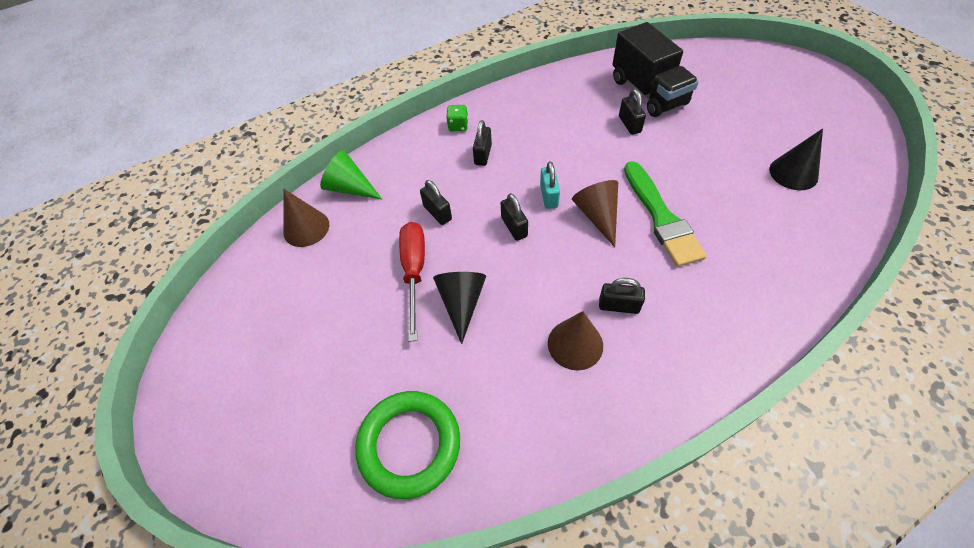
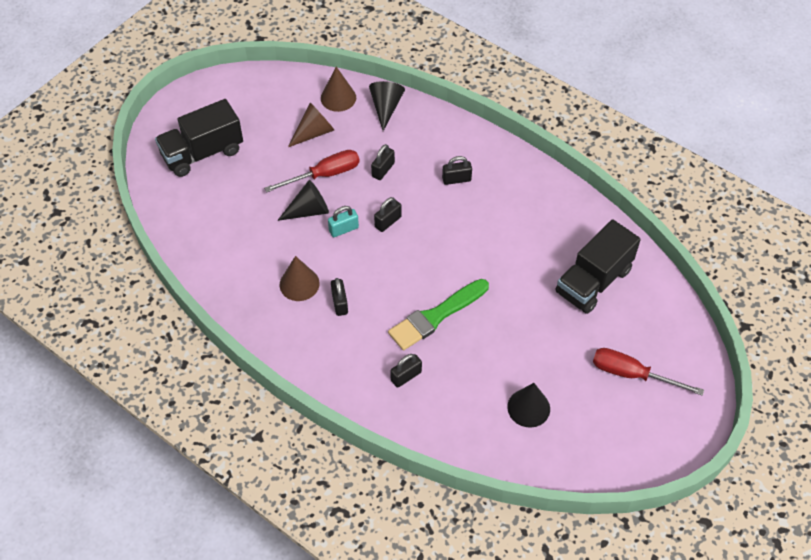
camera: 65 degrees right, 0 degrees up
(295, 413) = (202, 153): none -> black truck
(350, 188) = (386, 107): green cone -> black cone
(409, 445) = (202, 216): green ring -> none
(458, 126) = (483, 152): green dice -> none
(549, 196) = (428, 236): turquoise padlock -> turquoise padlock (343, 229)
(597, 216) = (420, 273): brown cone -> brown cone (314, 132)
(629, 124) = (540, 275): black padlock -> black padlock (406, 376)
(760, 95) = (632, 374): none -> red screwdriver

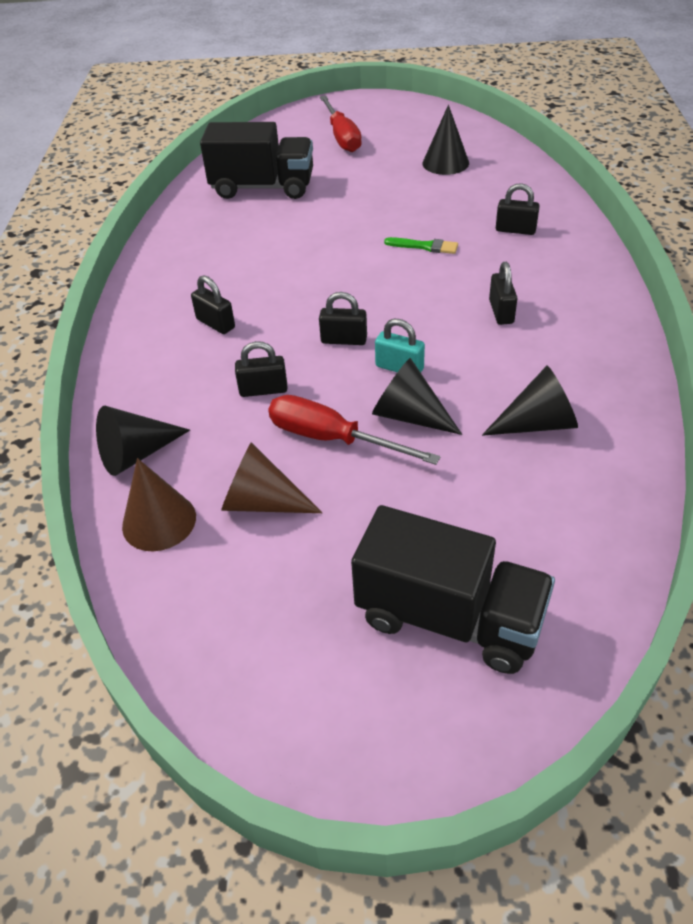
camera: 125 degrees left, 10 degrees down
(253, 252) = (537, 424): none -> black cone
(299, 284) = (522, 355): brown cone -> none
(339, 303) = (501, 312): black padlock -> black padlock turned 45 degrees counterclockwise
(436, 316) = (424, 246): green brush -> green brush, size x0.49

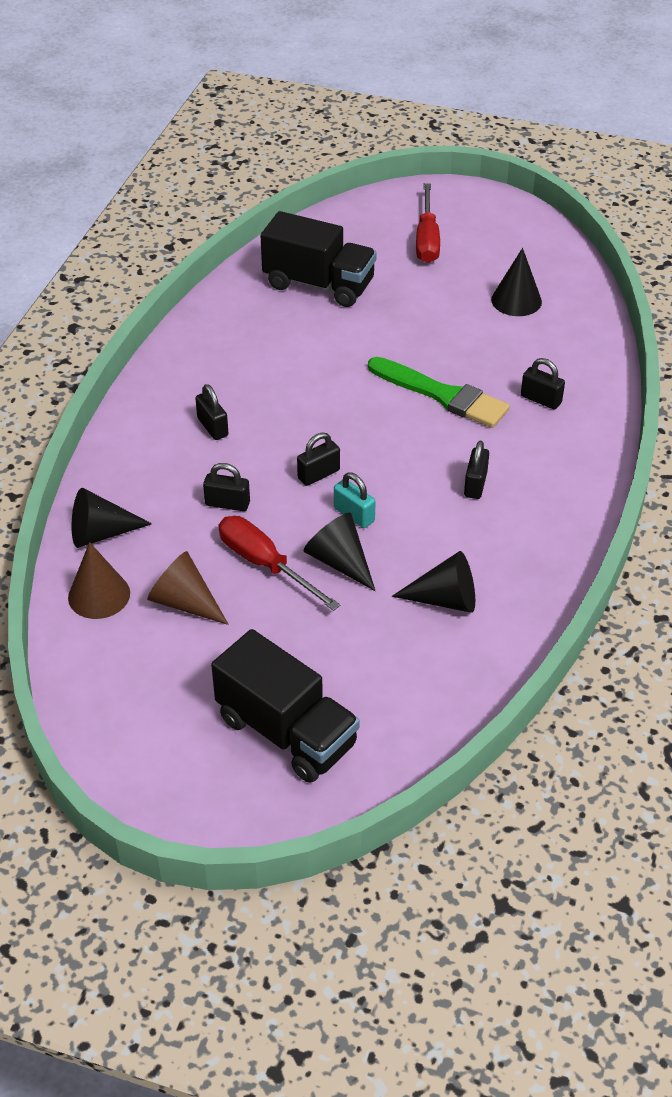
camera: 15 degrees right, 0 degrees up
(344, 340) = (318, 474): black padlock -> black padlock turned 60 degrees counterclockwise
(424, 246) = (442, 395): green brush -> green brush, size x2.06

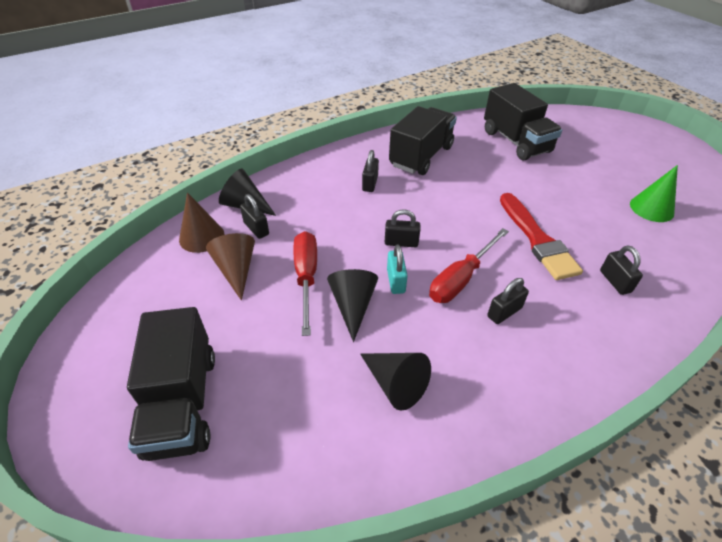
camera: 40 degrees right, 0 degrees up
(227, 503) = (328, 228): black padlock -> black padlock (256, 228)
(233, 360) = (421, 156): none -> black truck
(427, 239) = (613, 148): red screwdriver -> red screwdriver (461, 279)
(442, 395) = (537, 239): green brush -> red brush
(516, 300) = (651, 208): black cone -> green cone

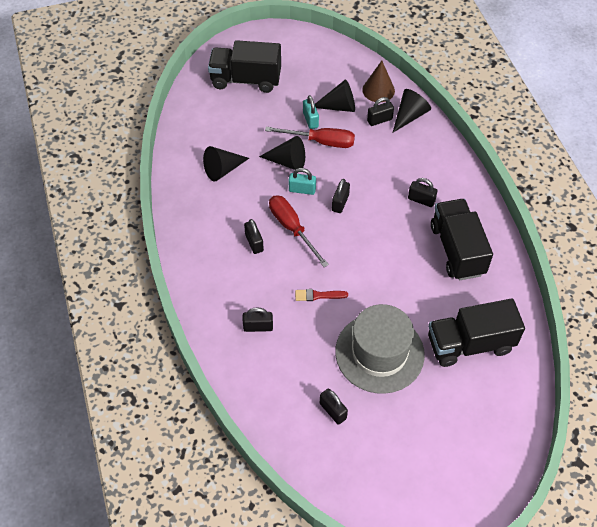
camera: 105 degrees right, 10 degrees up
(236, 270) = (338, 106): brown cone -> black cone
(267, 295) = (310, 120): none -> turquoise padlock
(421, 156) = (457, 250): black truck -> black truck turned 150 degrees counterclockwise
(537, 239) = (318, 295): red brush -> red brush, size x0.49
(567, 188) = (379, 353): none -> grey hat
(651, 208) = (333, 411): green cone -> black padlock

